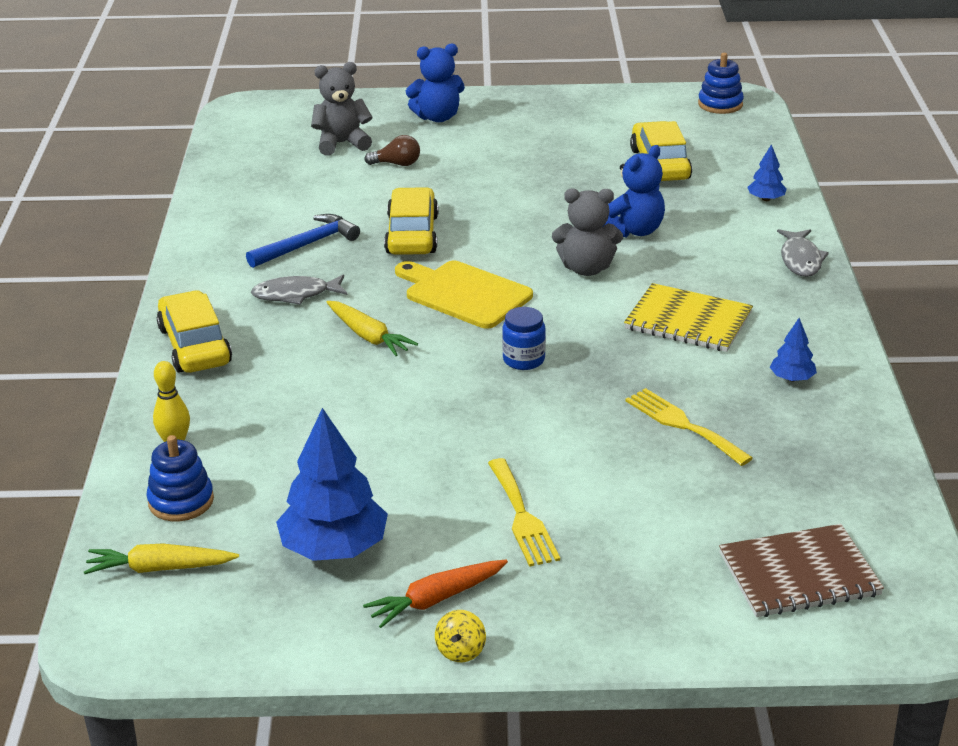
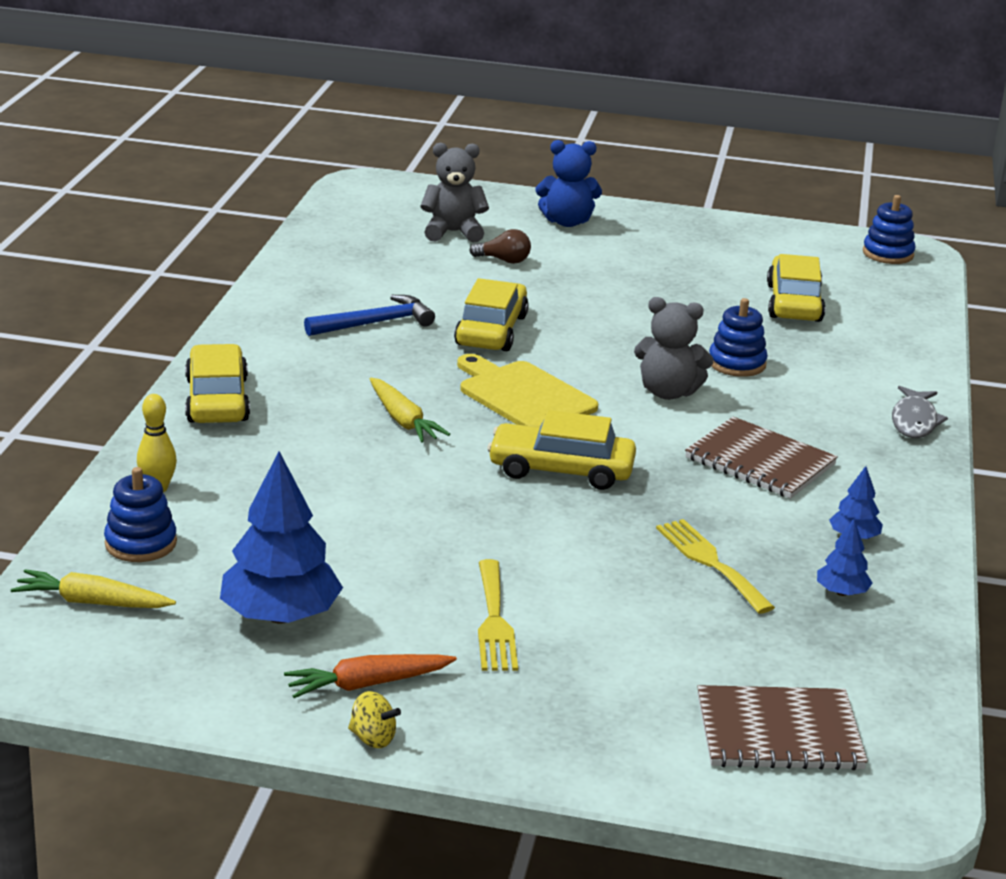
camera: 10 degrees right, 5 degrees down
(295, 294) = (343, 368): grey fish -> none
(460, 651) = (373, 738): yellow spinning top -> yellow spinning top turned 90 degrees counterclockwise
(523, 360) = (561, 470): blue jar -> yellow car
(634, 231) = (737, 363): blue teddy bear -> blue stacking toy
(688, 321) = (760, 461): yellow notebook -> brown notebook
(766, 199) = (900, 355): blue tree -> blue tree (841, 592)

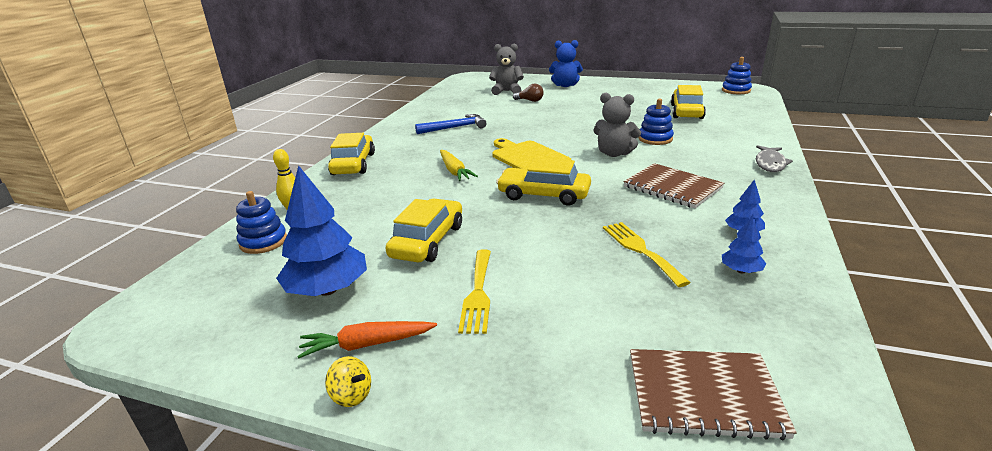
camera: 10 degrees right, 0 degrees up
(92, 602) = (207, 281): yellow carrot -> none
(491, 330) = (516, 129): yellow car -> yellow car (427, 241)

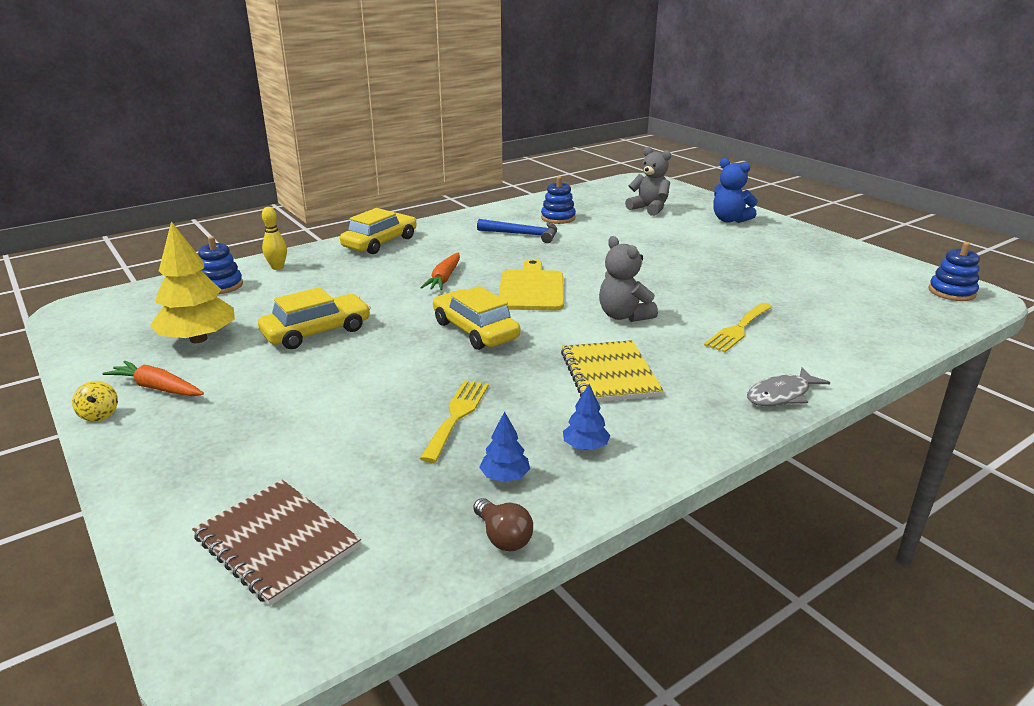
camera: 35 degrees right, 0 degrees up
(328, 290) = (198, 339): blue tree -> yellow tree
(454, 171) = (444, 278): yellow carrot -> orange carrot
(478, 293) = (276, 388): yellow fork -> yellow fork (738, 329)
(530, 101) = (653, 227): brown light bulb -> brown light bulb (503, 537)
(655, 139) = (703, 316): blue stacking toy -> blue stacking toy (558, 218)
(672, 187) = (609, 374): brown notebook -> yellow notebook
(686, 112) = (814, 297): yellow car -> none

